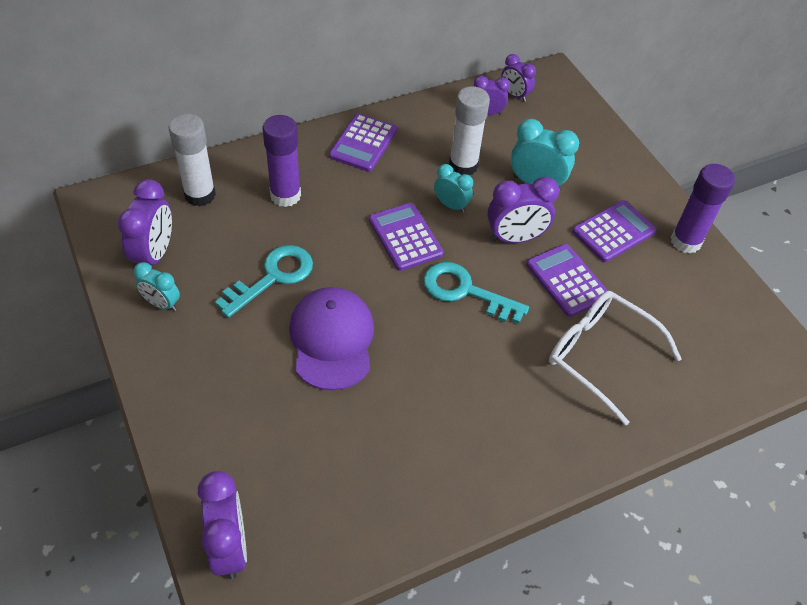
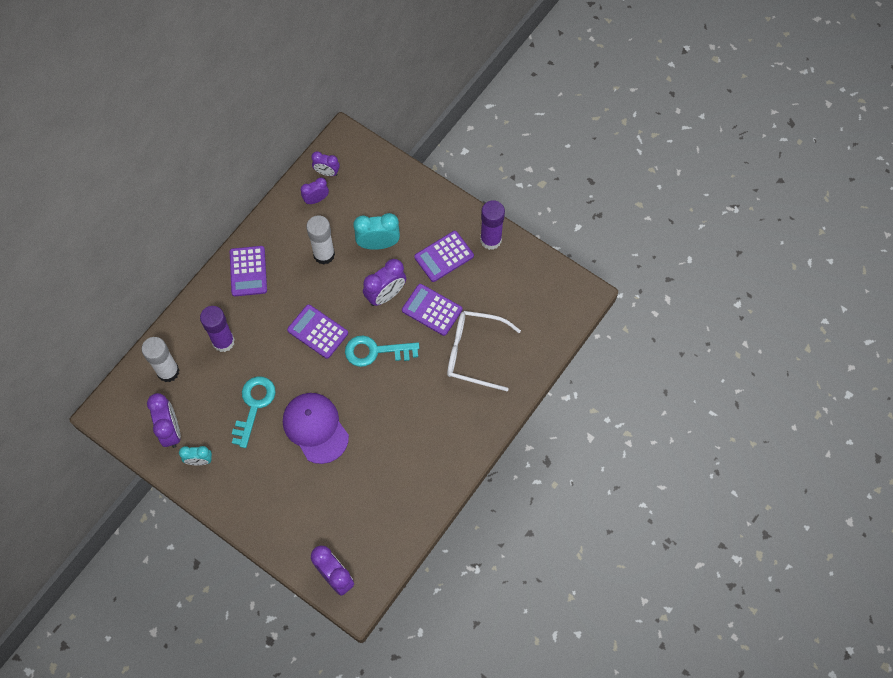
camera: 25 degrees left, 15 degrees up
(451, 205) = (333, 291): turquoise clock -> none
(613, 232) = (444, 256): purple calculator -> purple calculator turned 150 degrees counterclockwise

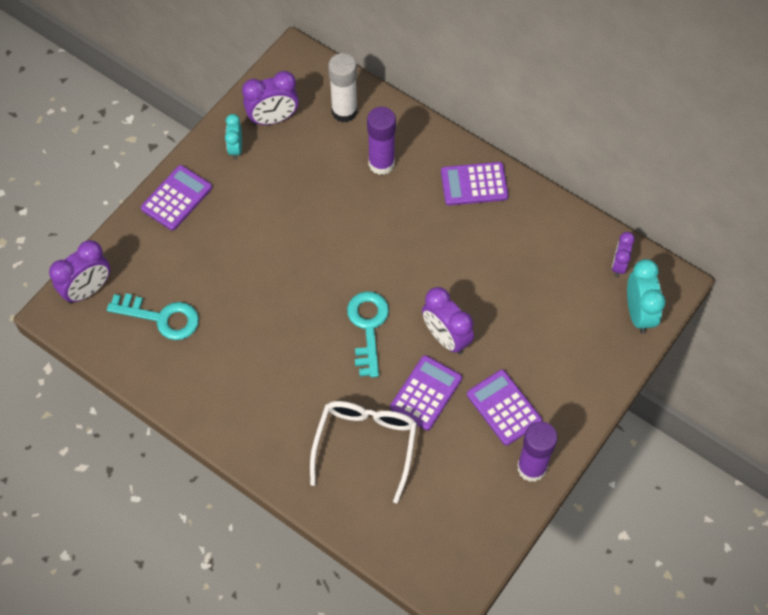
camera: 90 degrees right, 5 degrees down
(254, 406) = (299, 199): turquoise key -> turquoise key (161, 317)
(315, 428) = (269, 264): purple cap -> none
(316, 199) = (578, 254): purple clock -> none
(318, 331) = (394, 262): purple calculator -> purple calculator (177, 198)
(324, 254) = (500, 265): white glue stick -> none
(378, 244) = (518, 327): turquoise clock -> turquoise clock (638, 313)

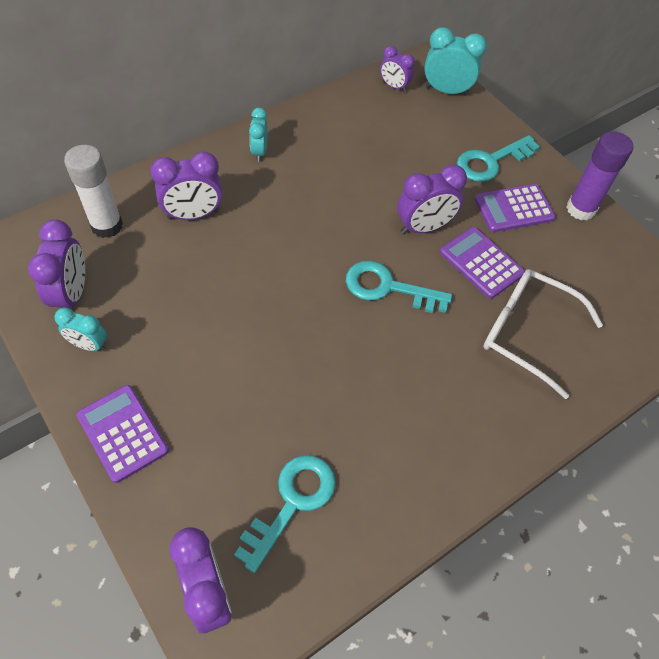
camera: 75 degrees left, 5 degrees down
(381, 163) = (193, 215): purple glue stick -> purple clock
(474, 184) = (259, 152): purple calculator -> turquoise clock
(557, 376) = (491, 161): none -> turquoise key

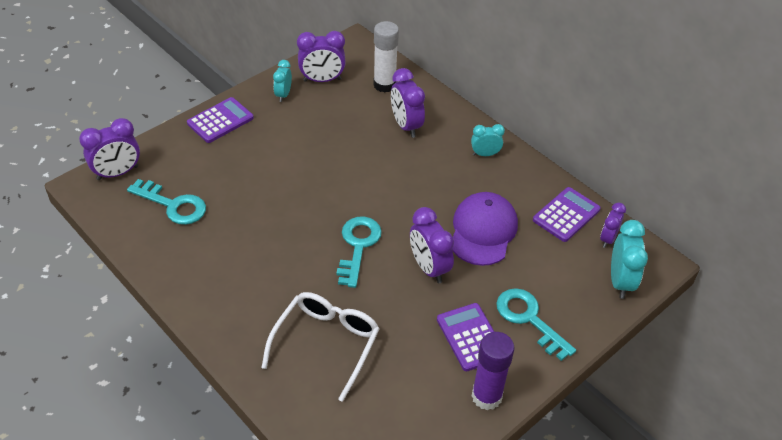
camera: 85 degrees right, 10 degrees down
(375, 174) = (483, 231): none -> purple cap
(481, 263) = (397, 310): purple calculator -> purple calculator (566, 215)

